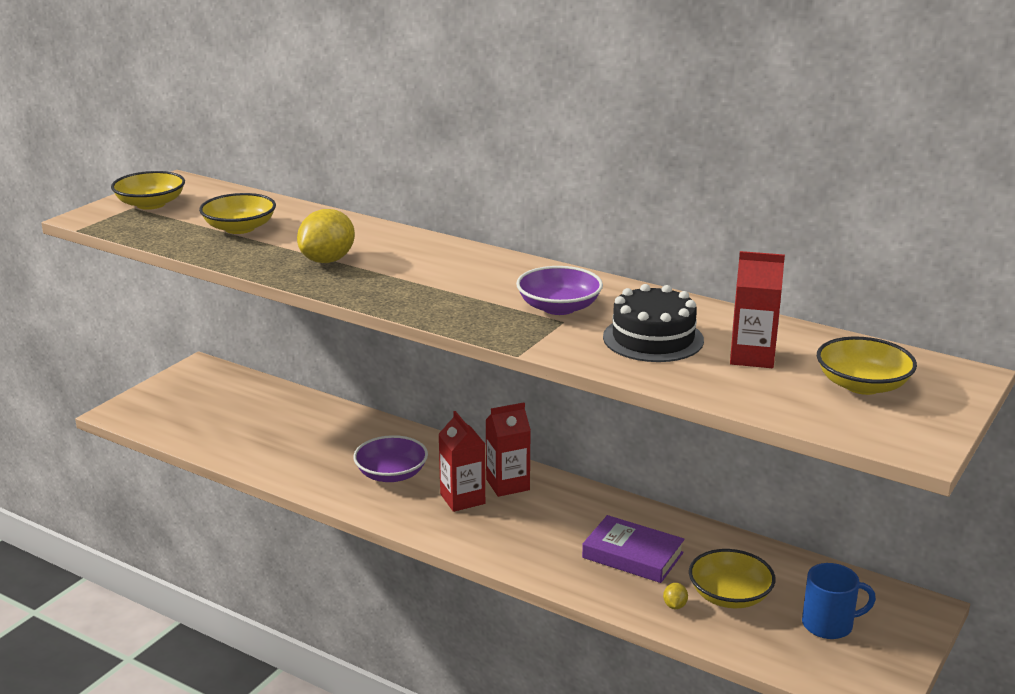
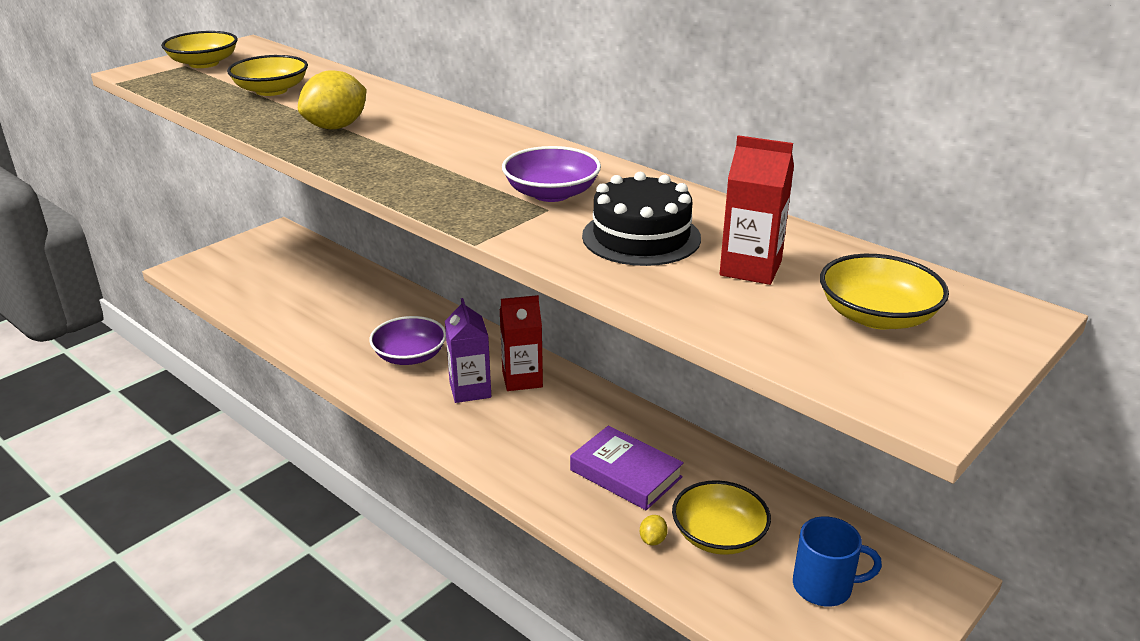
camera: 10 degrees right, 5 degrees up
(462, 499) = (470, 390): red carton -> purple carton

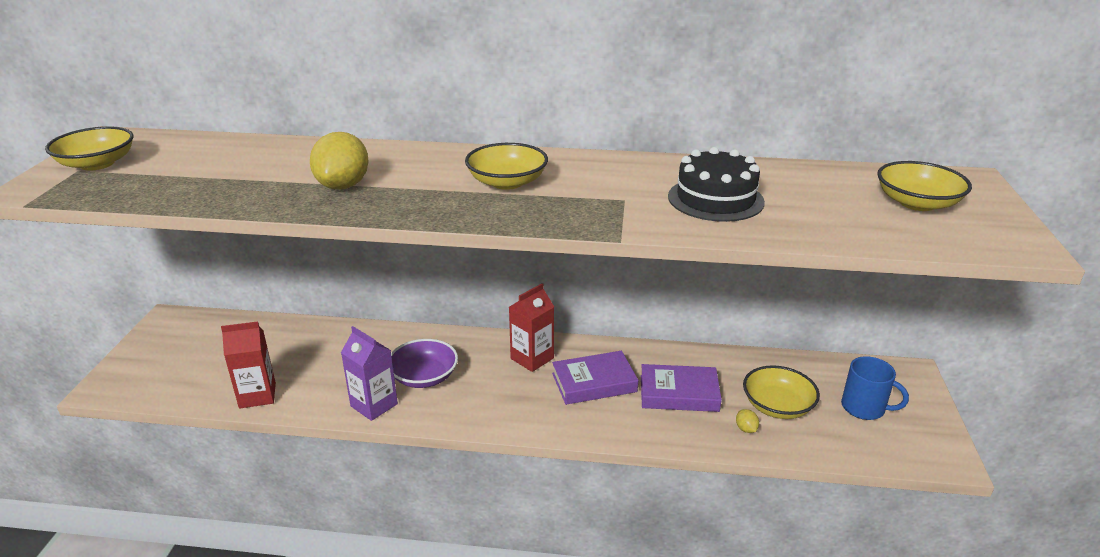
camera: 35 degrees left, 0 degrees up
(271, 90) = (220, 171): yellow bowl -> yellow bowl (507, 182)
(470, 390) = (503, 383): purple carton -> purple carton (374, 405)
(551, 193) = (606, 188): purple bowl -> none
(553, 426) = (594, 383): none -> purple book
(750, 268) = (810, 198): red carton -> red carton (257, 395)
(824, 586) = (864, 408): blue mug -> blue mug turned 60 degrees clockwise

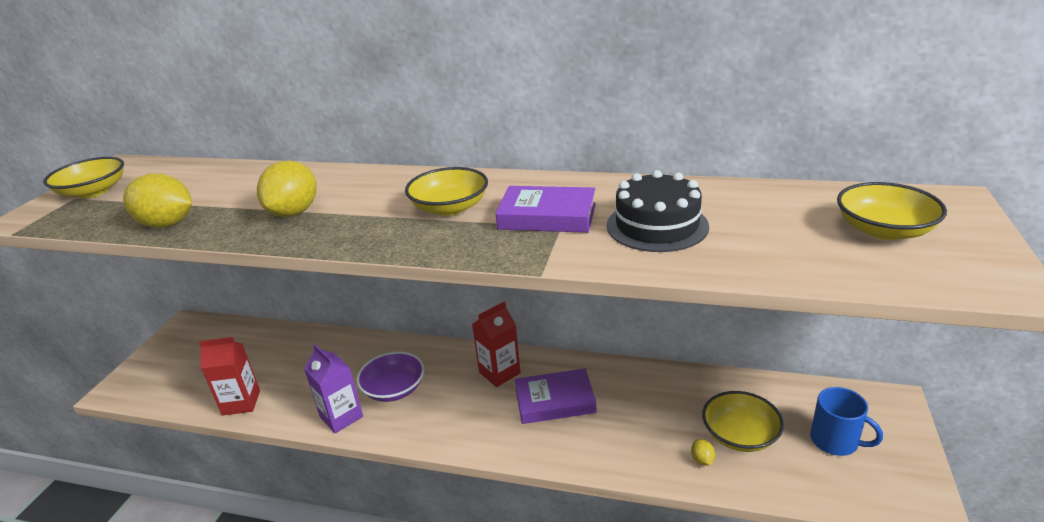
camera: 10 degrees right, 0 degrees up
(205, 197) = (167, 224): none -> yellow lemon
(679, 393) = (638, 416): purple book -> purple book (547, 216)

